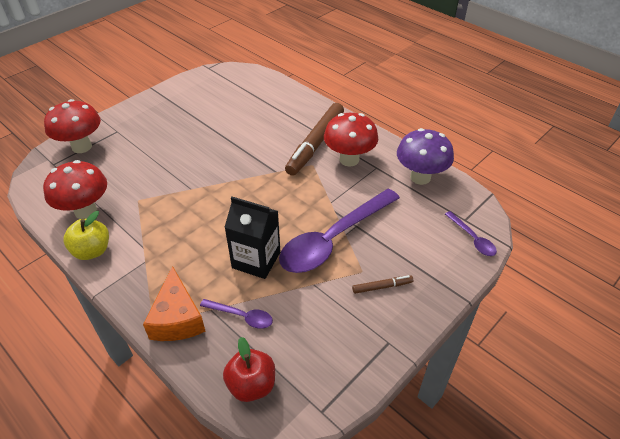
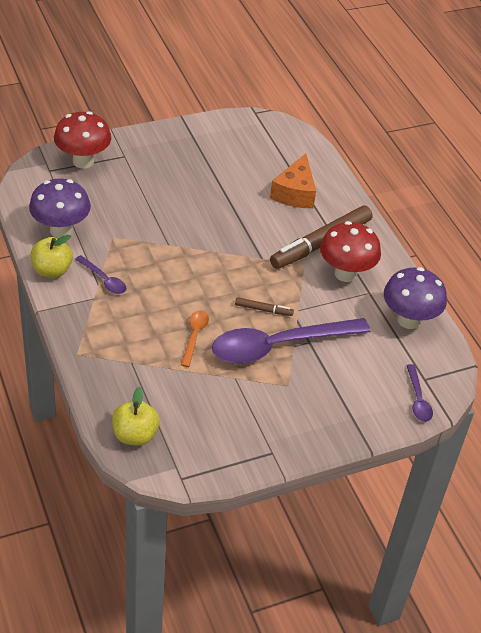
camera: 20 degrees right, 0 degrees up
(86, 211) = (61, 230): red mushroom -> purple mushroom
(177, 318) = (99, 358): orange cheese -> orange cheese (295, 193)
(241, 316) = (155, 379): purple spoon -> purple spoon (104, 280)
(251, 385) = (135, 435): red apple -> yellow apple
(256, 260) = (194, 336): black carton -> orange spoon
(382, 287) = (297, 406): brown marker -> brown marker (263, 310)

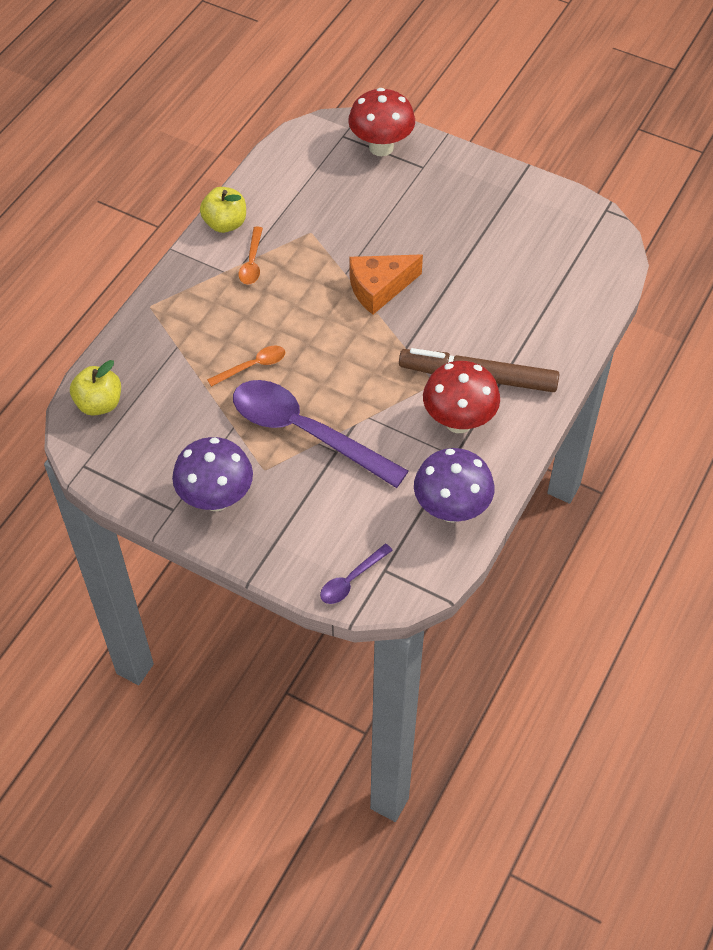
camera: 55 degrees right, 10 degrees up
(61, 230) = (278, 195): purple mushroom -> purple mushroom (216, 498)
(104, 280) = (252, 262): purple spoon -> orange spoon
(263, 310) = (339, 392): brown marker -> none
(295, 193) = (526, 313): orange cheese -> orange cheese (379, 288)

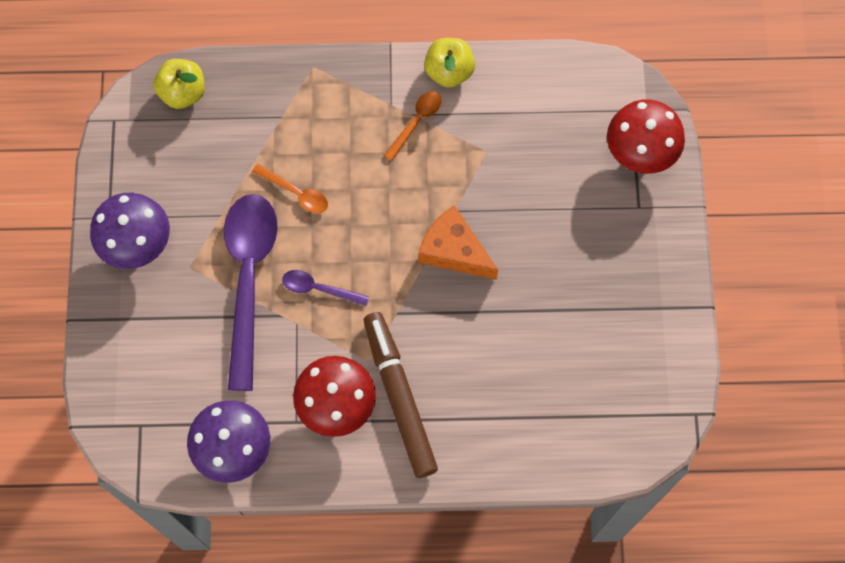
camera: 60 degrees right, 15 degrees up
(252, 262) = (416, 122): orange spoon -> orange spoon turned 150 degrees clockwise
(351, 580) = (115, 403): purple spoon -> purple spoon (319, 288)

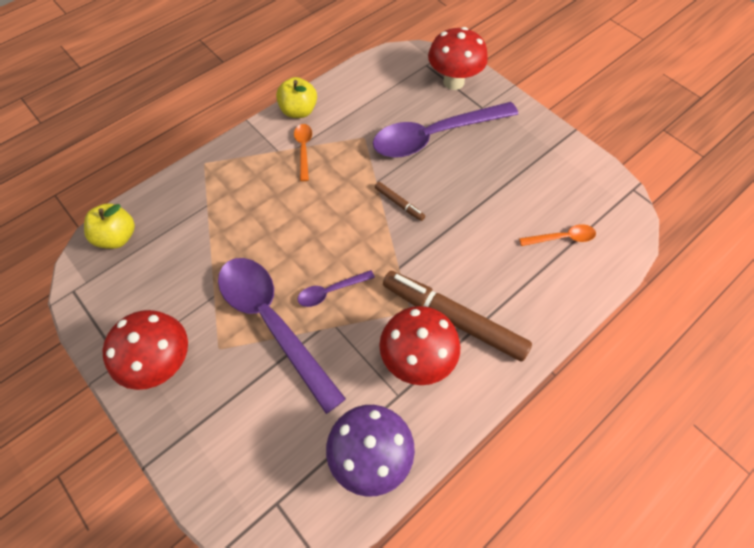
camera: 40 degrees left, 10 degrees down
(138, 245) = (162, 363): purple mushroom -> red mushroom
(296, 193) = (258, 243): orange spoon -> orange spoon (562, 238)
(454, 251) = (399, 203): orange cheese -> brown marker
(557, 204) = (434, 136): none -> purple spoon

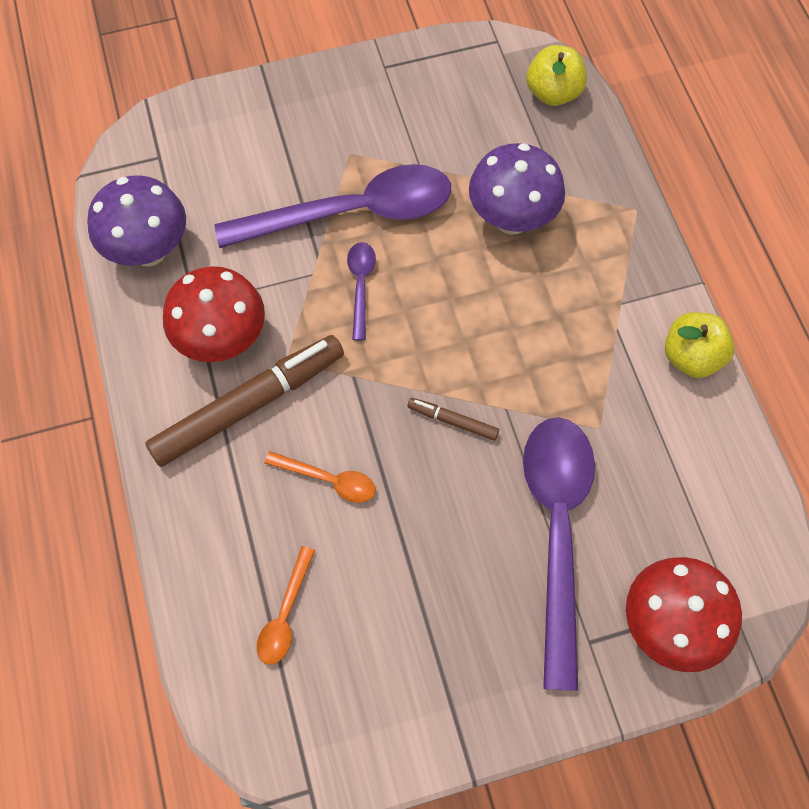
camera: 115 degrees right, 5 degrees up
(162, 363) = (360, 100): red mushroom -> none
(238, 224) = (511, 219): none -> purple mushroom
(304, 149) = (608, 336): orange spoon -> orange spoon (328, 480)
(399, 203) = (453, 421): brown marker -> brown marker turned 45 degrees clockwise

